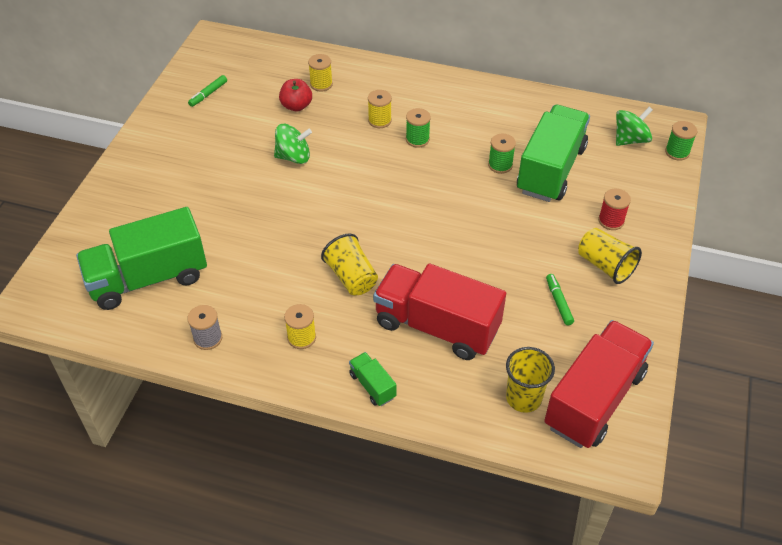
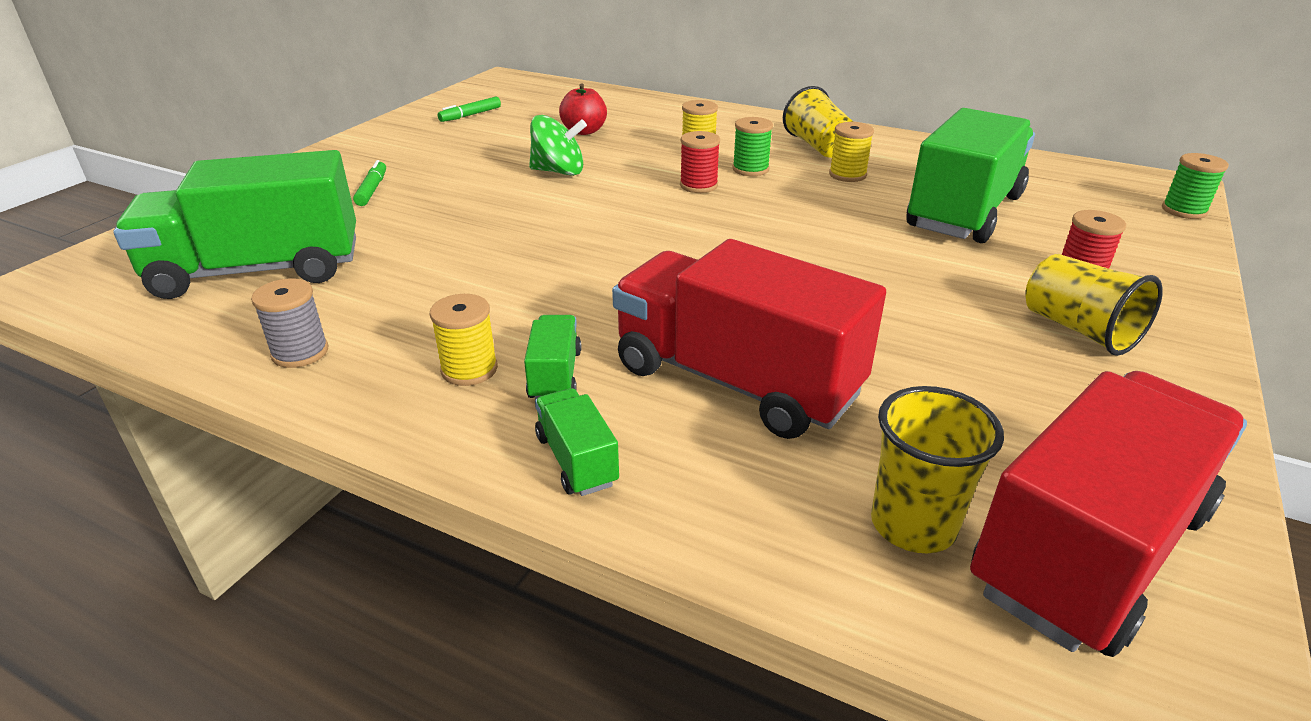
camera: 10 degrees right, 15 degrees down
(321, 84) = (626, 117): yellow spool -> yellow spool (847, 175)
(346, 335) = (555, 375): none -> green truck
(351, 277) = (595, 300): yellow cup -> yellow cup (817, 147)
(387, 161) = (698, 185): none -> red spool
(500, 165) = (879, 201): green spool -> none
(558, 302) = (988, 371): green marker -> green marker (372, 189)
(630, 139) = (1097, 193): green spinning top -> none

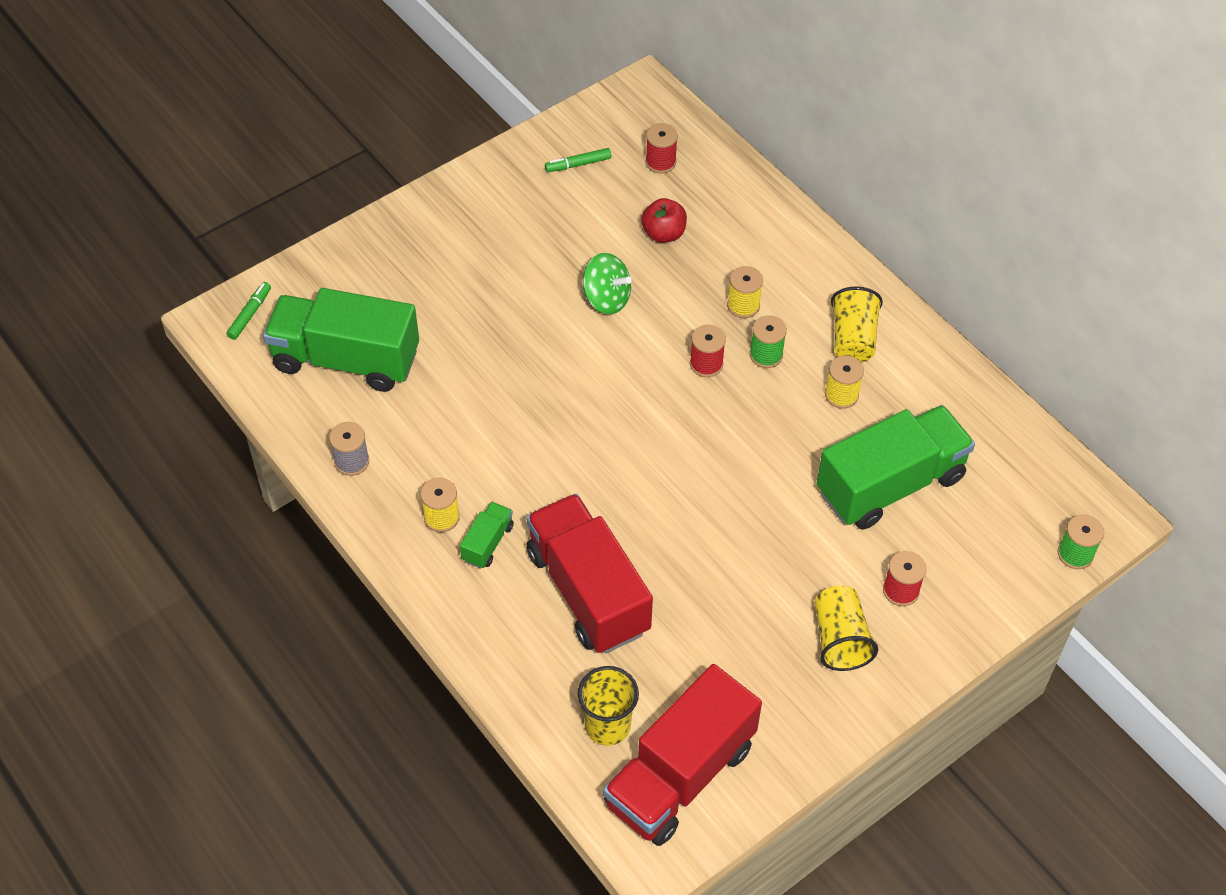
camera: 25 degrees right, 20 degrees up
(372, 189) = (452, 274): green marker -> green marker (250, 314)
(548, 102) = (660, 162): none -> red spool
(576, 460) = (467, 613): green truck -> none
(1088, 549) = (680, 775): red truck -> red truck turned 150 degrees clockwise

